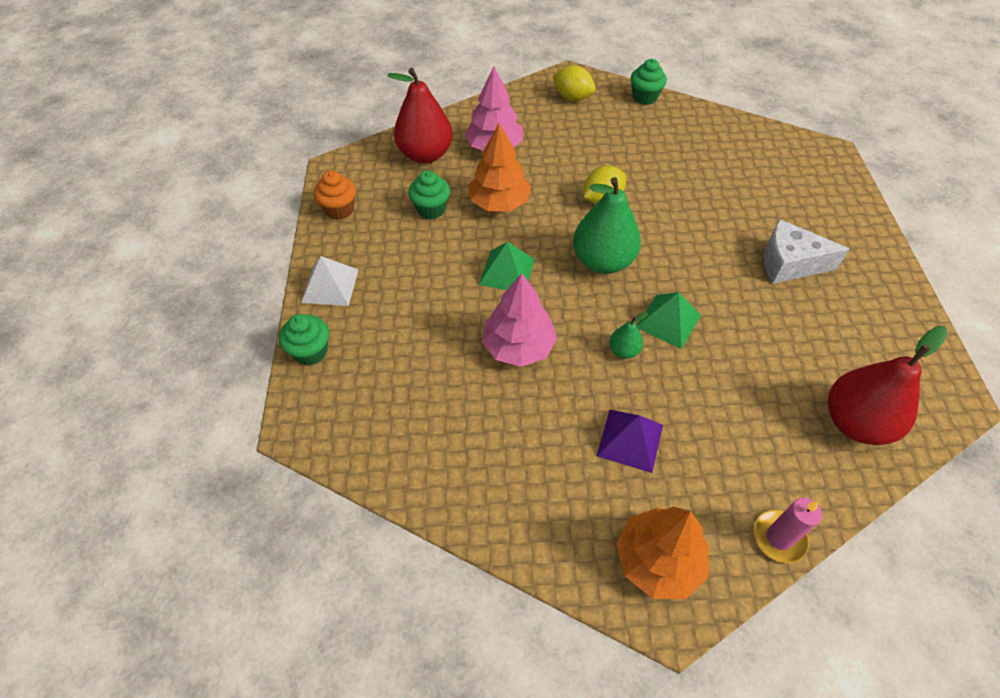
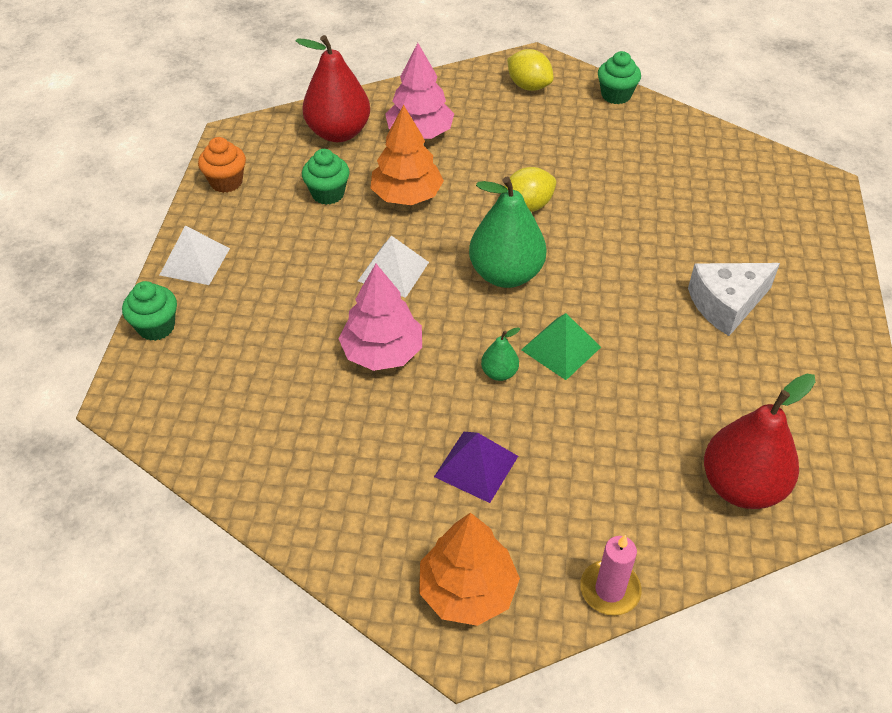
camera: 10 degrees right, 5 degrees down
(507, 271) = (393, 271): green pyramid -> white pyramid
(789, 263) = (726, 304): white cheese -> white cheese turned 45 degrees counterclockwise

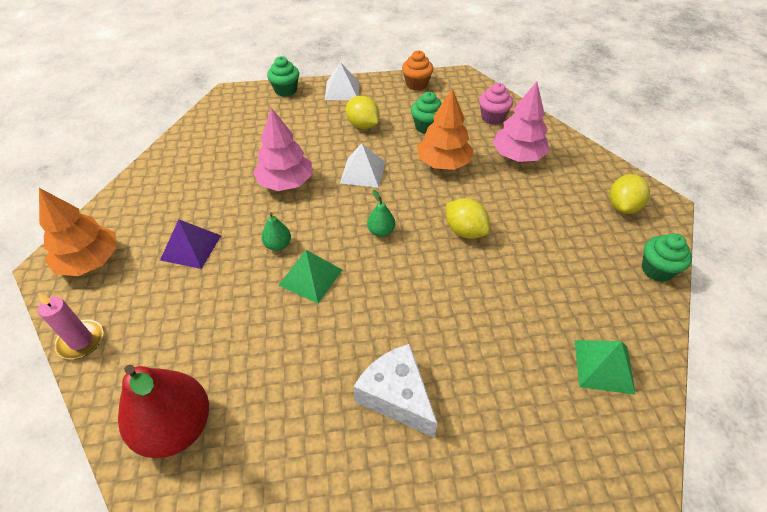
camera: 75 degrees right, 0 degrees up
(294, 254) = (363, 125): none -> yellow lemon
(338, 132) = (492, 117): red pear -> pink cupcake
(506, 274) = (381, 231): green pear -> green pear, size x0.46
(713, 163) = (604, 366): none -> green pyramid

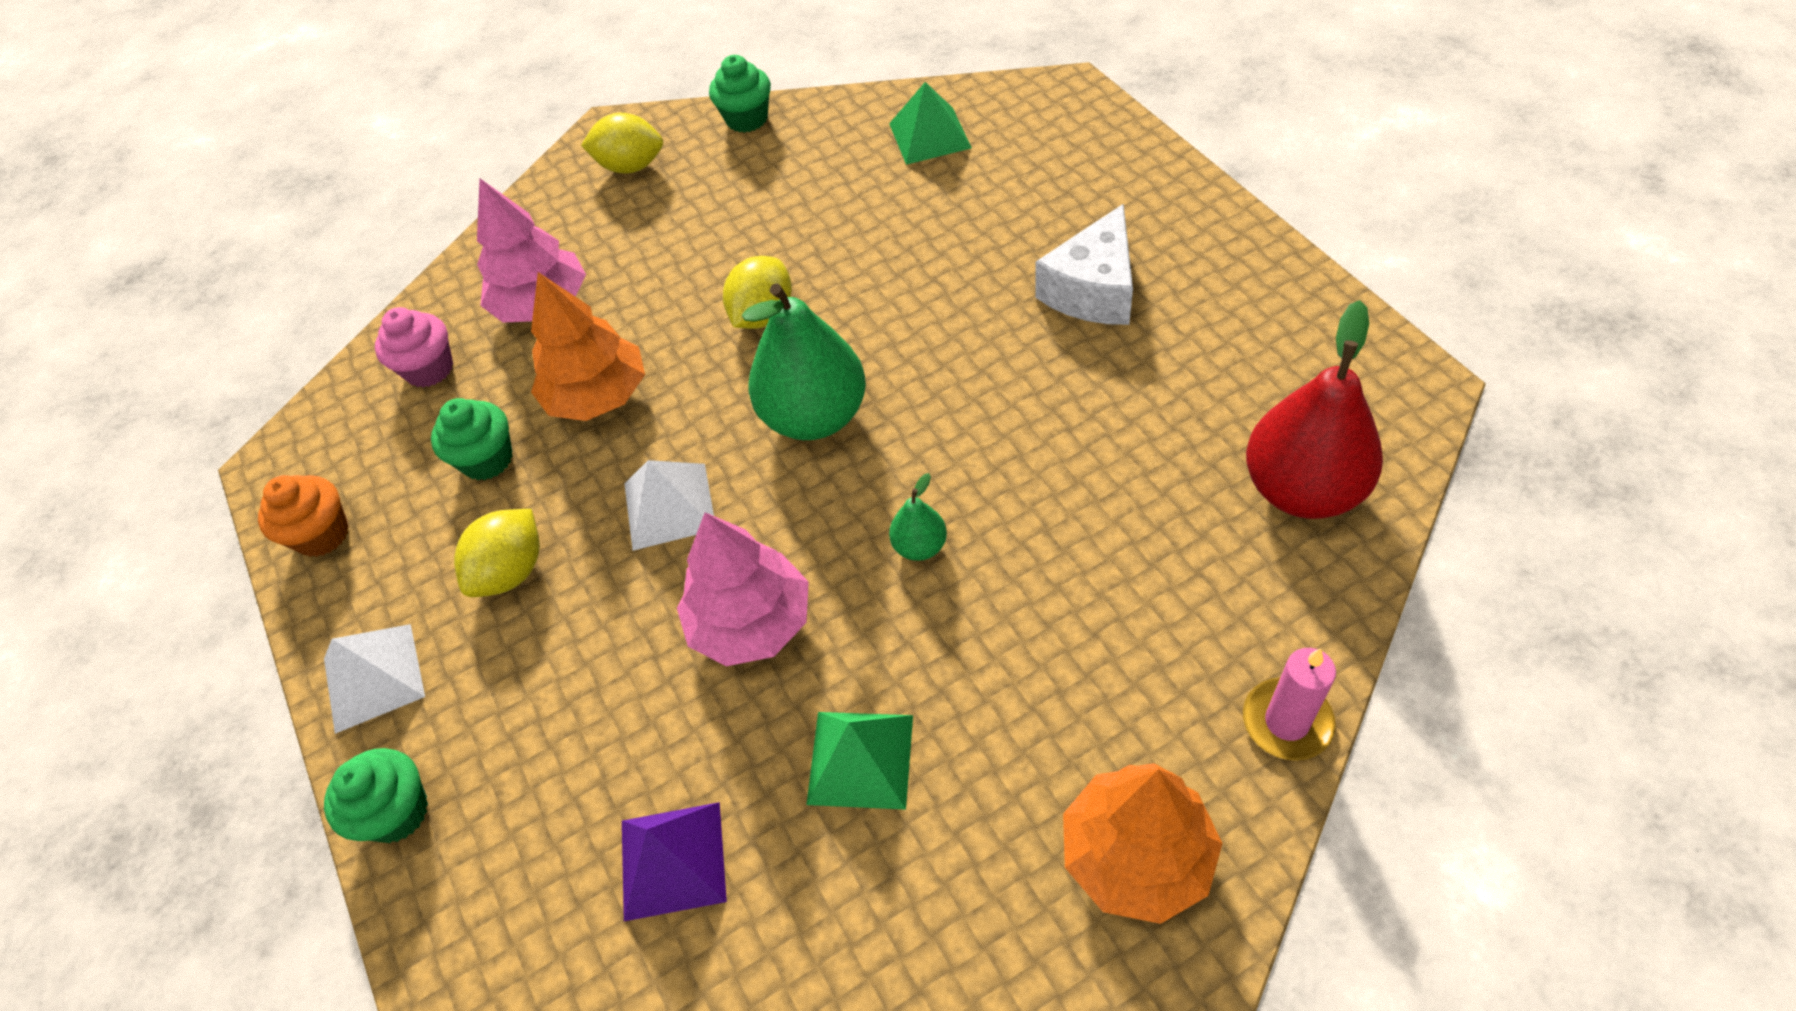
camera: 105 degrees left, 5 degrees up
(191, 247) = (1000, 685): purple pyramid -> purple pyramid (672, 860)
(310, 277) = (963, 465): green pyramid -> green pyramid (861, 759)
(381, 231) = (814, 416): green pear -> green pear, size x2.18

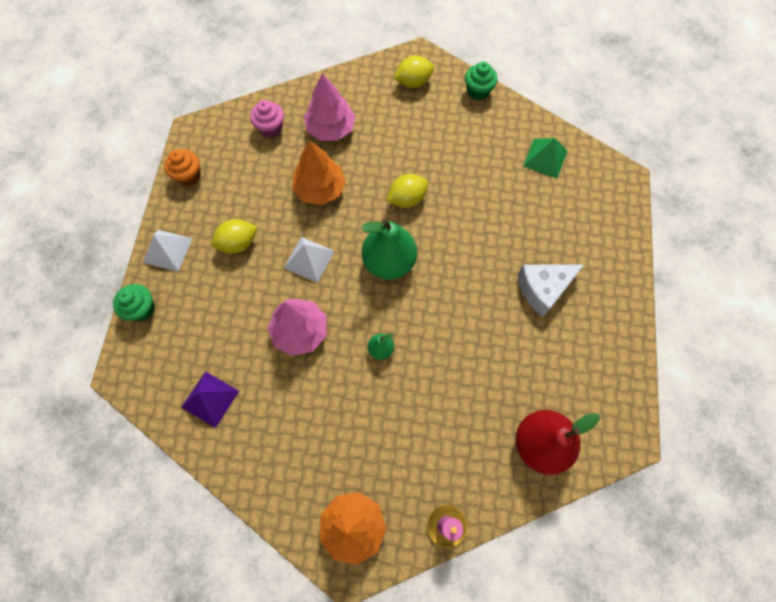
camera: 30 degrees right, 15 degrees up
(487, 459) = (262, 187): green cupcake -> none
(631, 166) = (413, 82): yellow lemon -> yellow lemon turned 60 degrees counterclockwise
(861, 759) = (294, 414): green pyramid -> none

